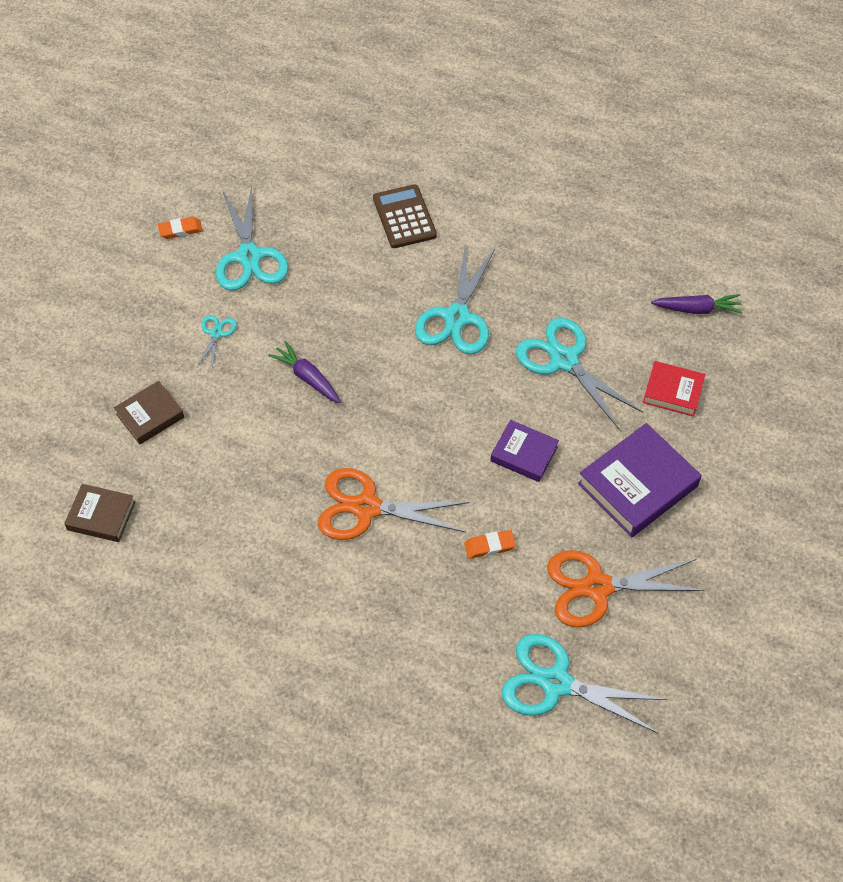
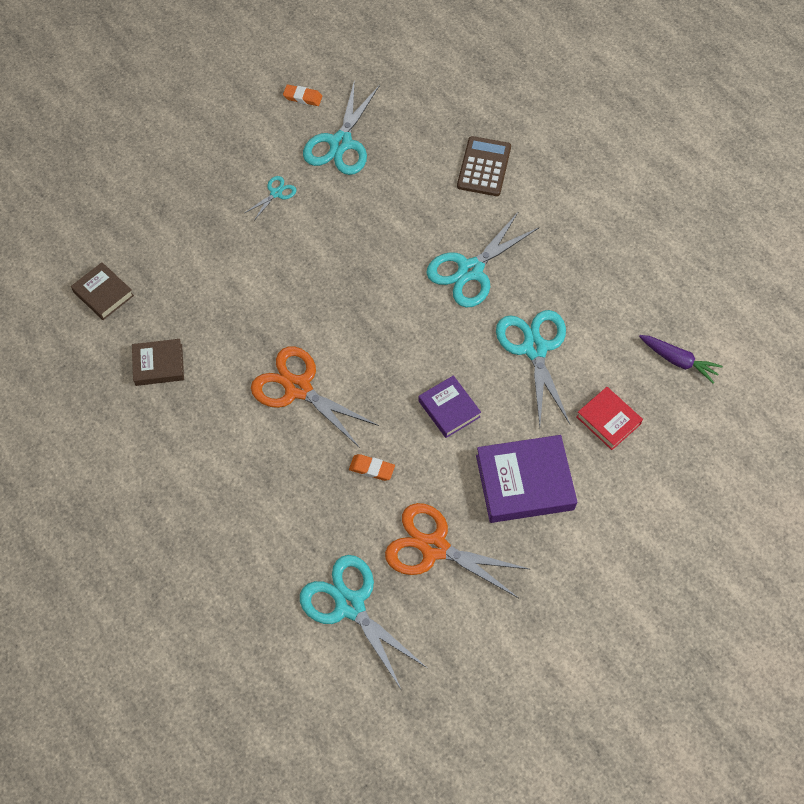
camera: 30 degrees right, 5 degrees up
(150, 416) = (186, 234): brown book -> brown book (159, 365)
(307, 377) = (321, 262): purple carrot -> none

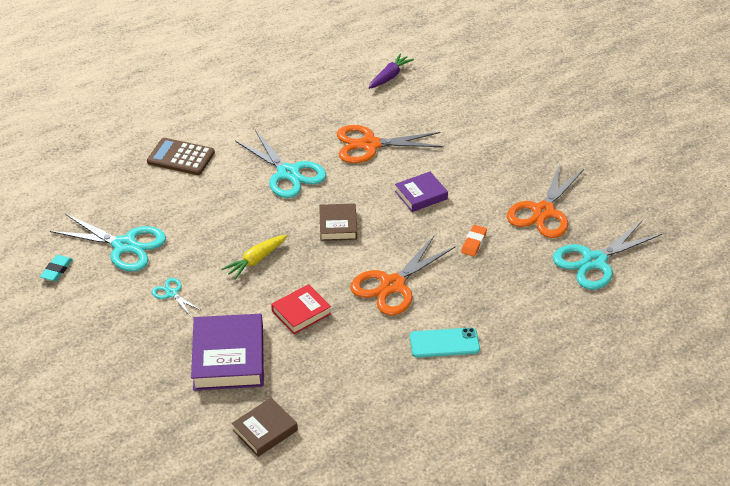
camera: 85 degrees left, 20 degrees down
(159, 365) = (356, 384): brown book -> brown book (338, 225)
(214, 443) = (444, 343): none -> turquoise phone
(303, 97) = (57, 270): orange eraser -> turquoise eraser
(327, 257) = (255, 260): none -> yellow carrot
(524, 482) = (488, 160): purple book -> purple book (228, 357)
(534, 349) = (370, 145): turquoise scissors -> orange scissors
(608, 420) = (437, 114): red book -> red book (301, 312)

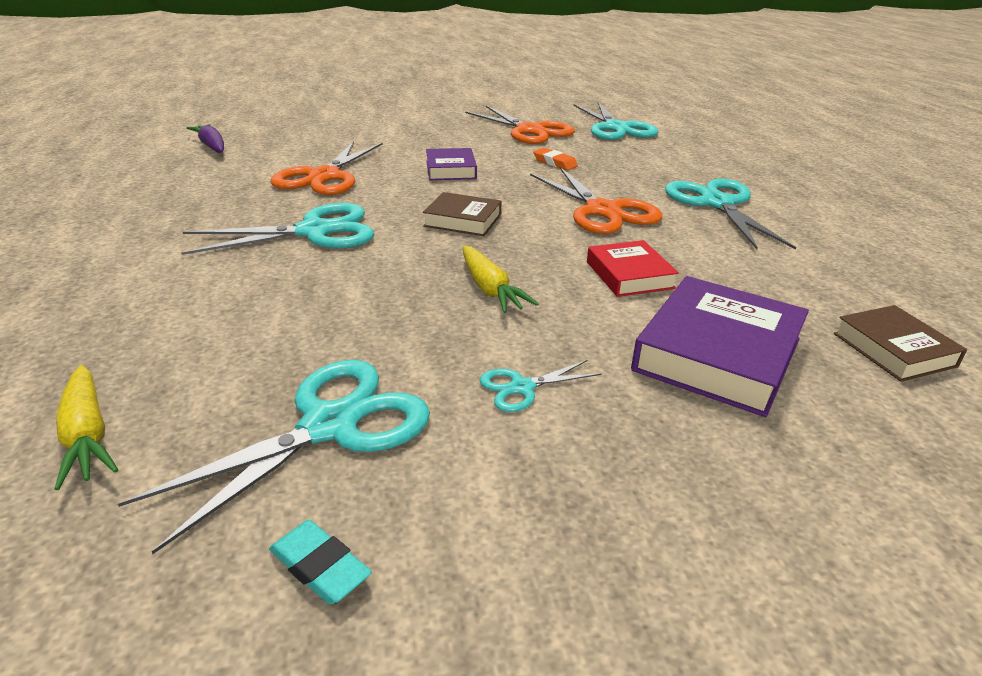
camera: 70 degrees left, 10 degrees down
(97, 188) = (87, 436): none -> yellow carrot
(181, 157) = (145, 311): brown calculator -> none
(228, 357) = (717, 354): purple book -> purple book turned 75 degrees counterclockwise
(444, 343) = (717, 204): turquoise phone -> turquoise scissors

